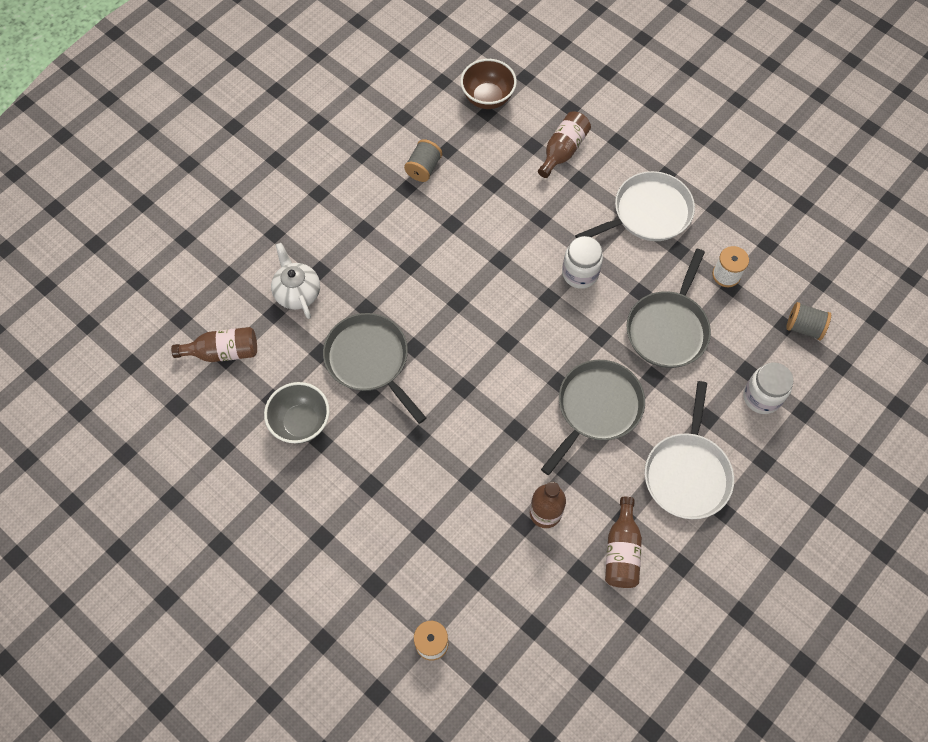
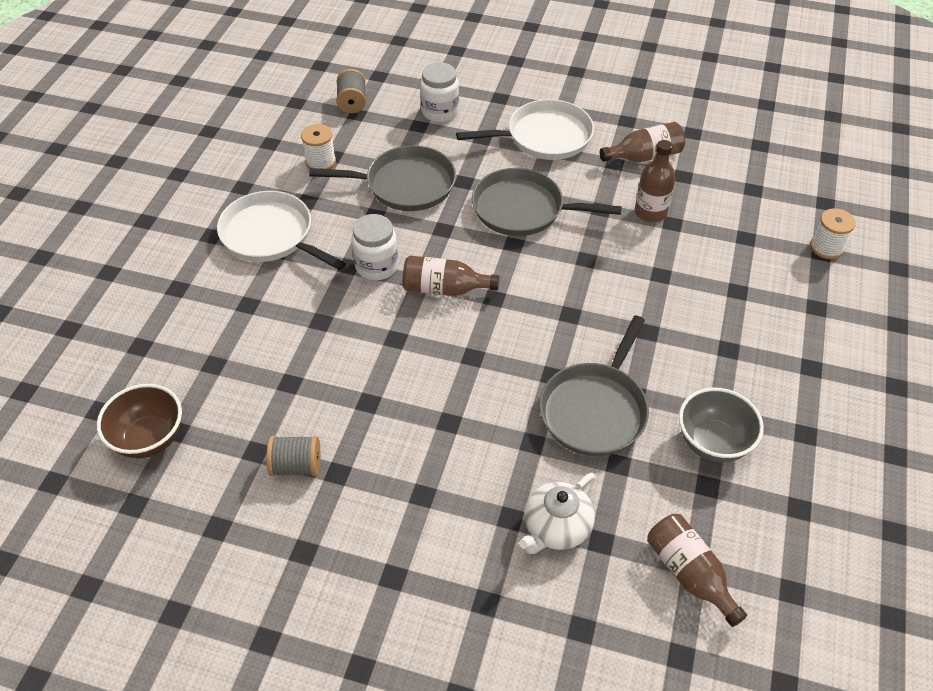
camera: 115 degrees left, 15 degrees down
(563, 151) = (211, 332): brown bottle -> brown bottle (444, 289)

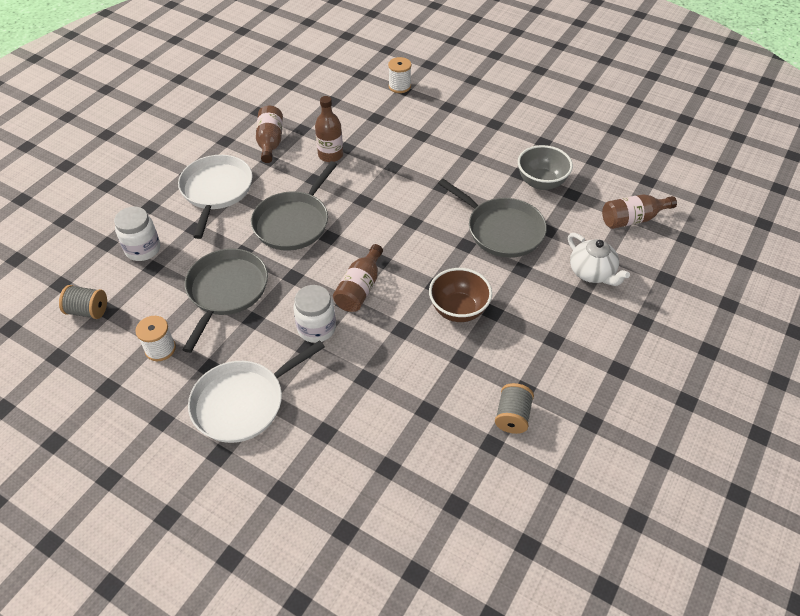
camera: 75 degrees left, 0 degrees up
(149, 439) = (459, 528): brown bowl -> brown bowl (458, 310)

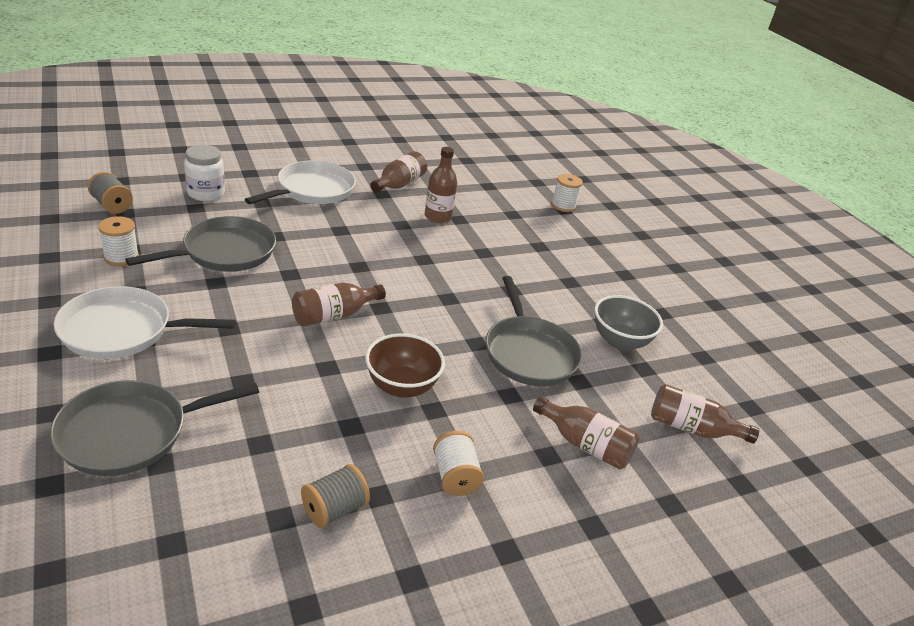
camera: 30 degrees right, 15 degrees down
(293, 223) = (343, 241): grey pan -> grey pan (130, 433)
(316, 328) = (256, 319): white jar -> none
(549, 346) = (455, 476): none -> white spool
(592, 273) = (585, 445): white teapot -> brown bottle

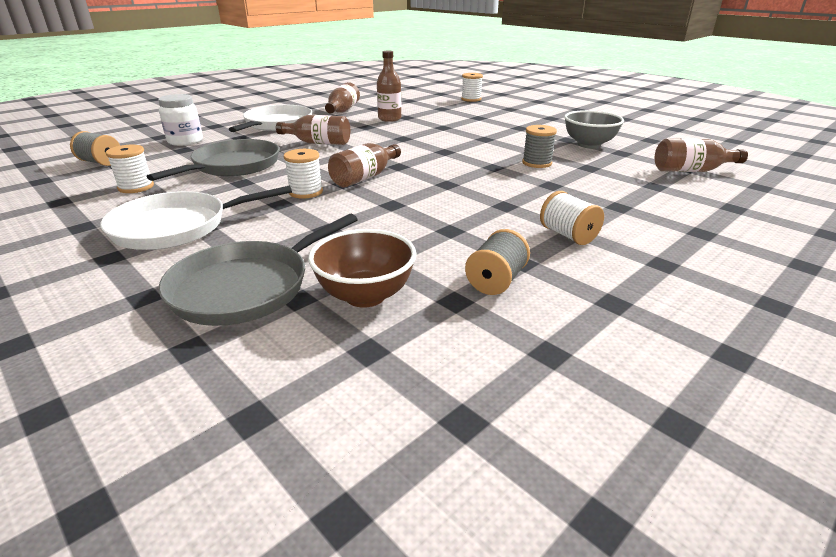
camera: 15 degrees left, 5 degrees down
(263, 319) = (306, 192): none -> white spool
(401, 386) = (464, 200): brown bowl -> brown bowl (365, 295)
(529, 353) = (537, 163): grey pan -> grey spool
(585, 445) = (636, 195): brown bottle -> brown bottle (318, 143)

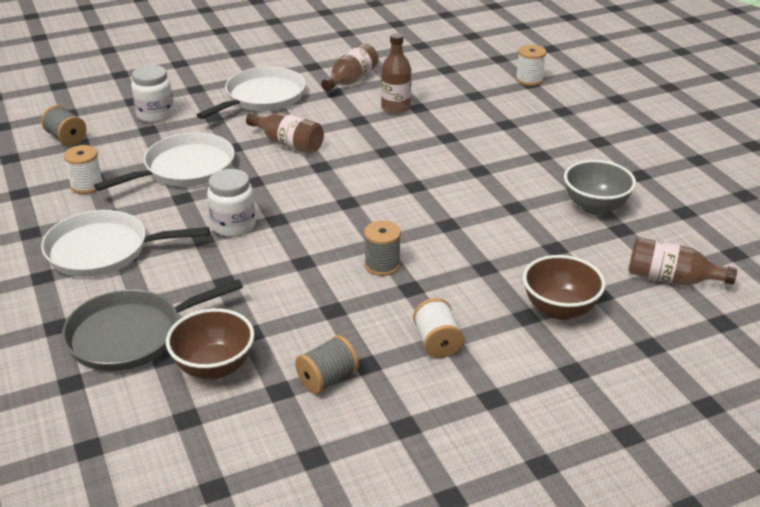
camera: 20 degrees right, 5 degrees up
(233, 166) = (185, 168): grey pan -> white pan
(306, 192) = (233, 226): white spool -> white jar
(365, 177) = (302, 215): brown bottle -> none
(537, 163) = (501, 228): grey spool -> grey spool (382, 265)
(638, 198) = (559, 309): none -> brown bowl

